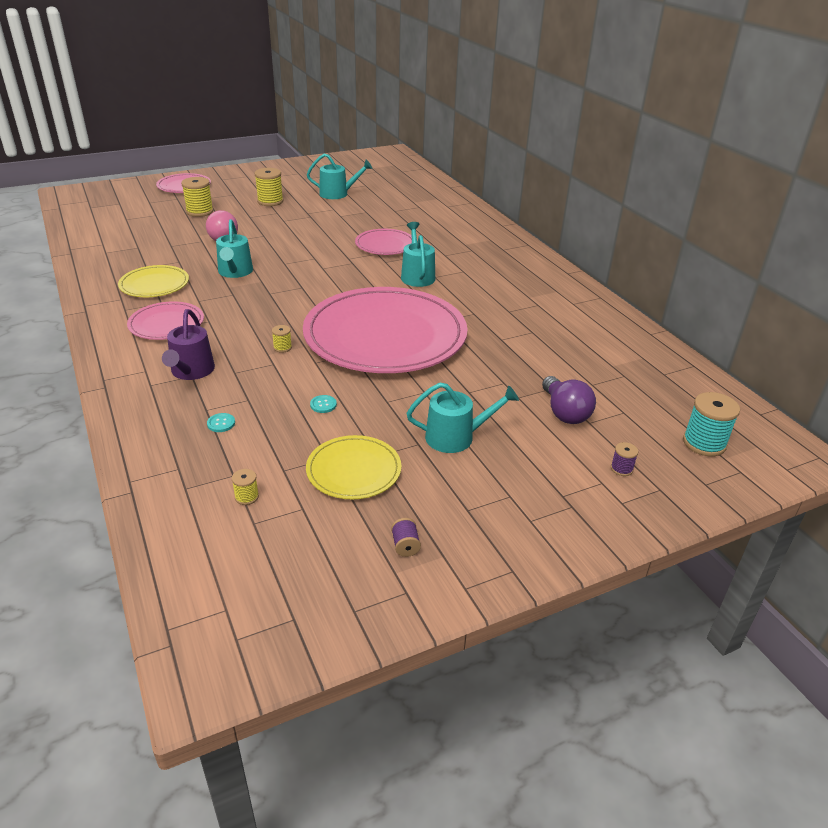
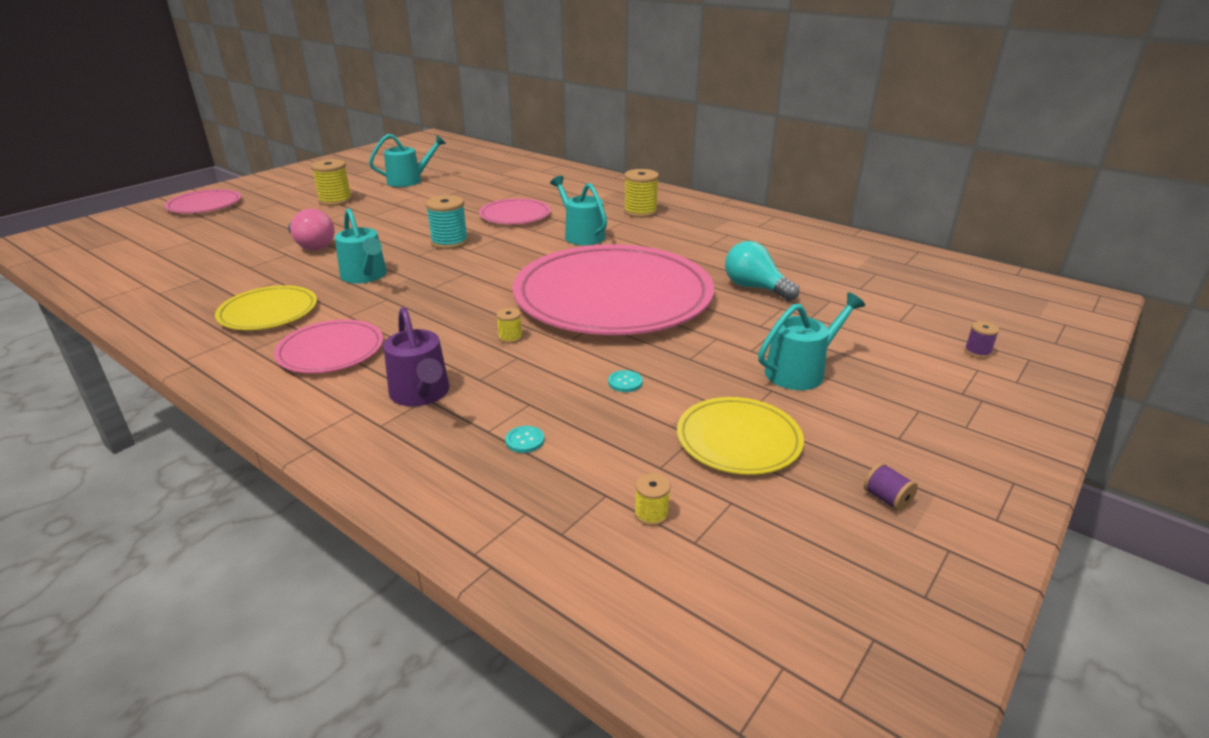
camera: 25 degrees left, 5 degrees down
(199, 211) = (253, 226): yellow spool -> yellow spool (640, 212)
(503, 359) = (755, 288): none -> turquoise light bulb
(564, 412) = (868, 318): purple light bulb -> none
(704, 443) = (1009, 310): turquoise spool -> turquoise spool (449, 242)

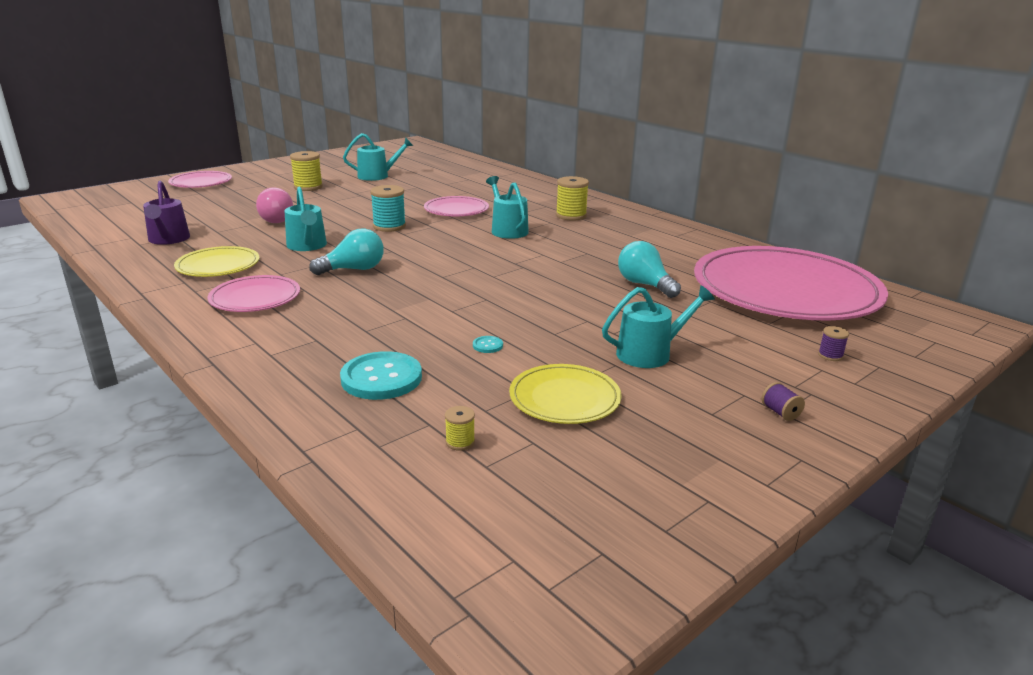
camera: 10 degrees right, 5 degrees down
(421, 394) = (313, 336): purple watering can -> purple watering can (168, 239)
(432, 301) = (353, 269): none -> turquoise light bulb
(510, 337) = (406, 302): yellow spool -> none
(525, 440) = (381, 378): turquoise button -> turquoise button, size x2.41
(613, 296) = (511, 280): pink plate -> pink plate (785, 290)
(886, 499) = (673, 457): purple spool -> purple spool (780, 412)

